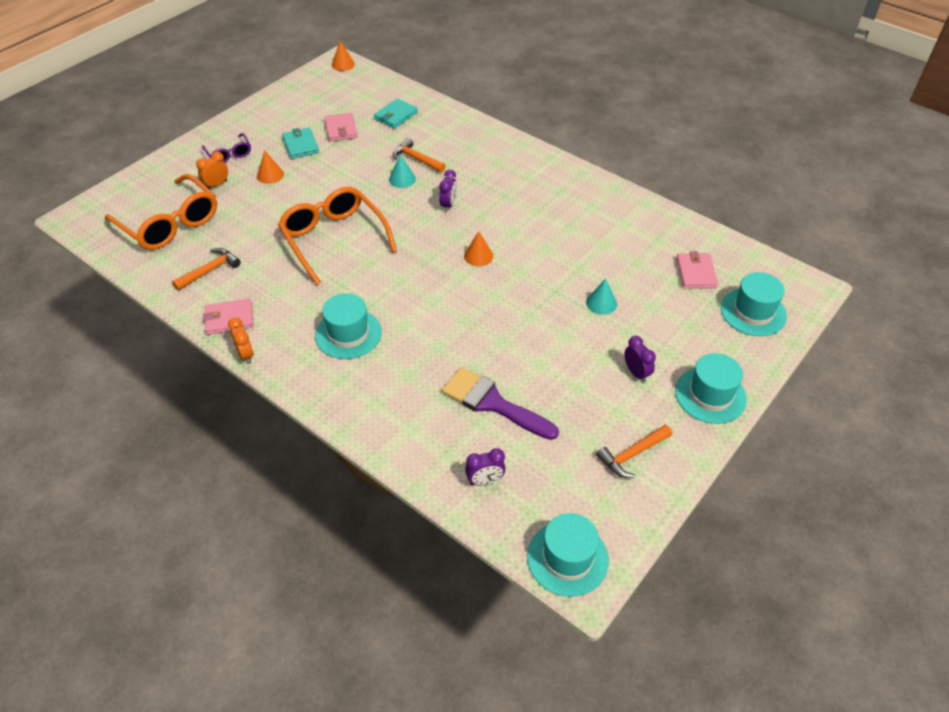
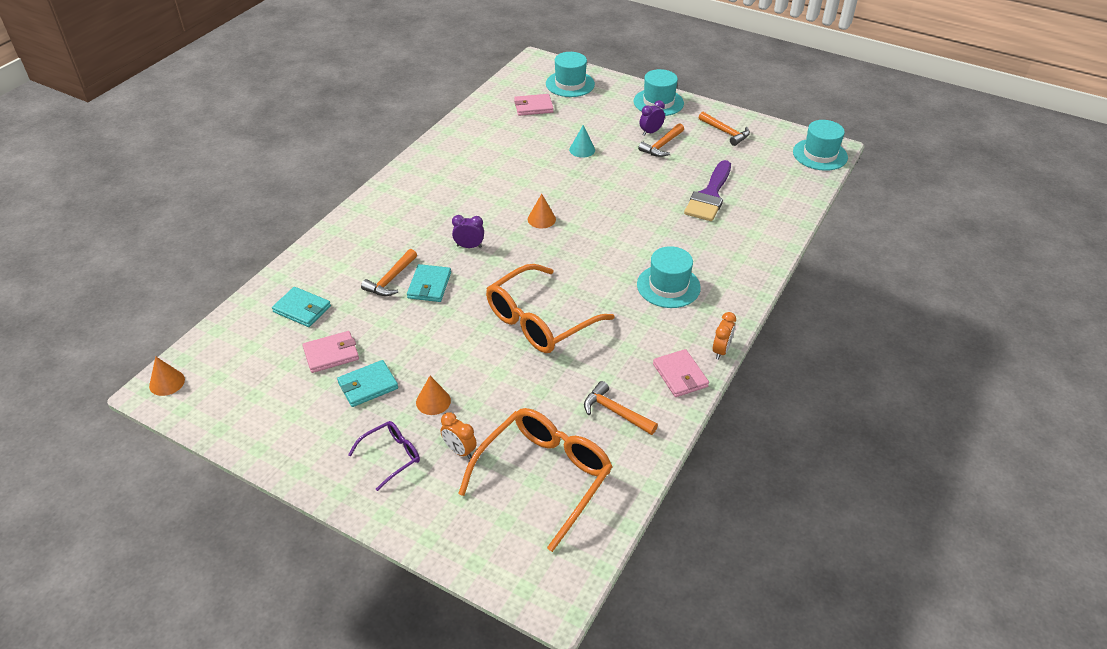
camera: 100 degrees left, 5 degrees down
(246, 354) = (721, 350): orange clock -> orange clock turned 150 degrees clockwise
(402, 179) = (429, 285): turquoise cone -> turquoise wallet
(485, 481) = (781, 193): purple clock -> none
(604, 378) = (662, 145): none -> orange hammer

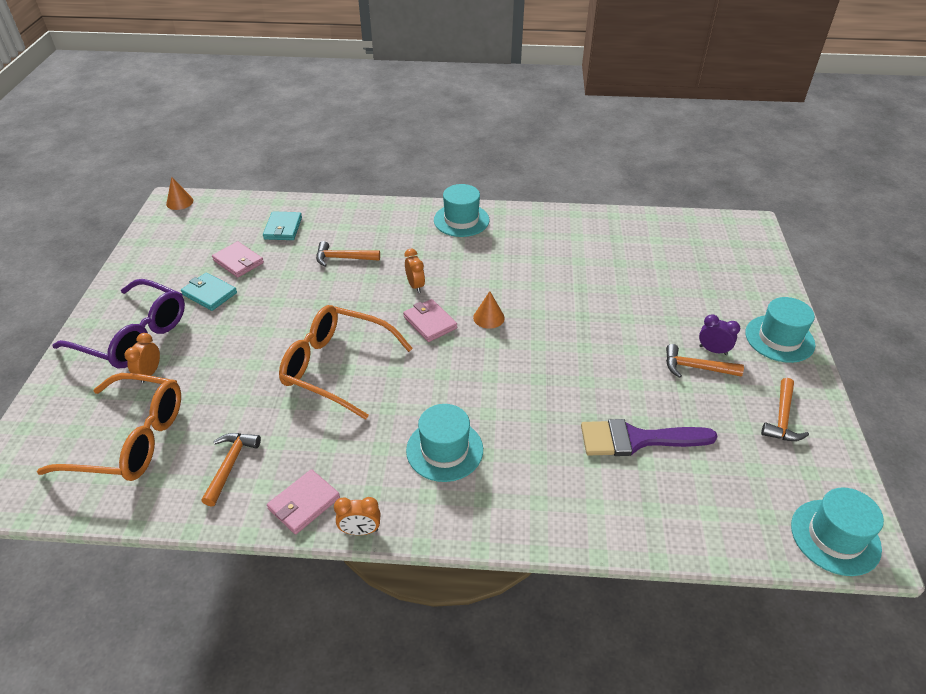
camera: 65 degrees right, 0 degrees up
(391, 456) = (134, 336): purple glasses -> purple glasses, size x1.99
(429, 285) = (348, 282): turquoise wallet -> none
(433, 401) = (204, 336): orange cone -> none
(469, 246) = (415, 286): purple clock -> orange clock
(533, 107) = (668, 250): pink wallet -> pink wallet (430, 322)
(570, 84) = (736, 261): turquoise hat -> turquoise hat (461, 220)
(582, 150) = (627, 308): turquoise cone -> none

